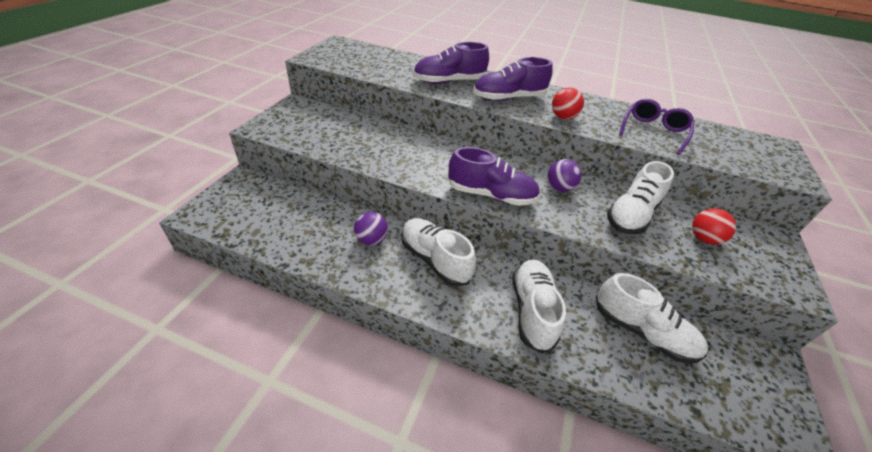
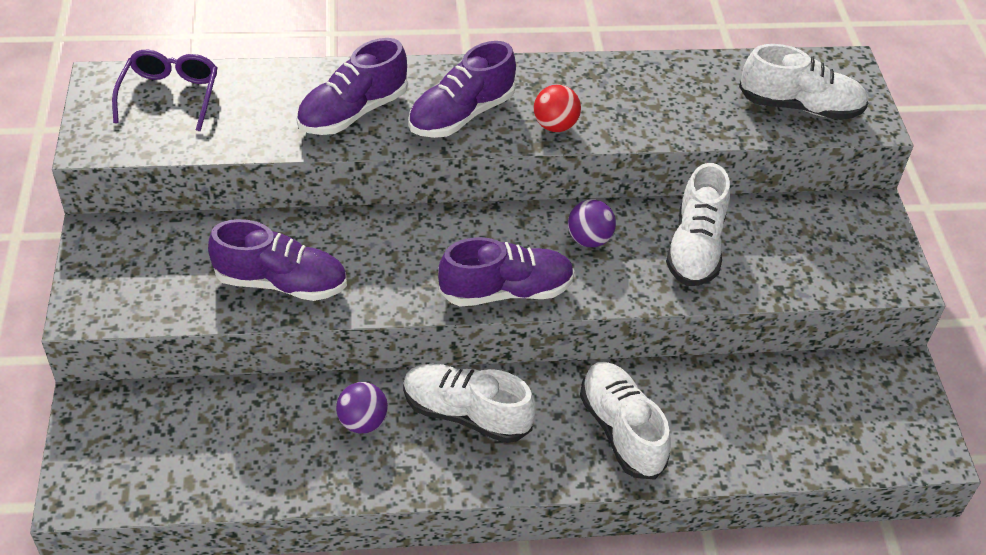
camera: 25 degrees left, 5 degrees up
(365, 149) = (281, 283): none -> purple shoe
(642, 331) = (755, 400): white shoe -> white shoe (800, 107)
(653, 131) = (684, 104): purple glasses -> purple glasses (170, 95)
(703, 239) = (789, 249): red ball -> none

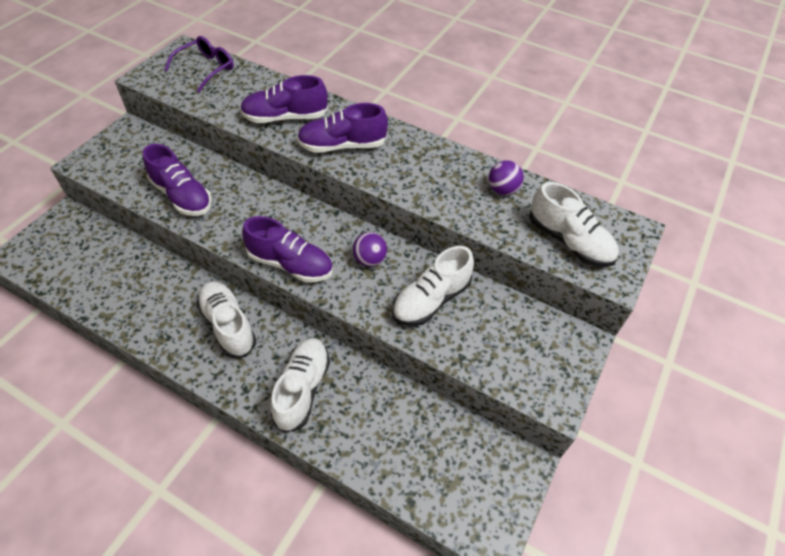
camera: 35 degrees right, 5 degrees up
(362, 422) = (173, 297): purple ball -> purple ball (502, 190)
(555, 126) = (390, 177): red ball -> none

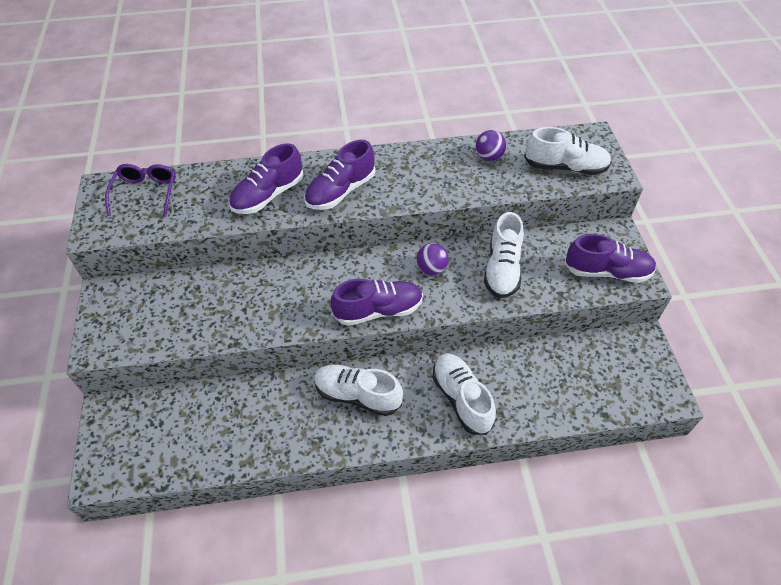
camera: 35 degrees left, 0 degrees up
(182, 196) = (227, 317): purple shoe -> purple shoe (607, 272)

